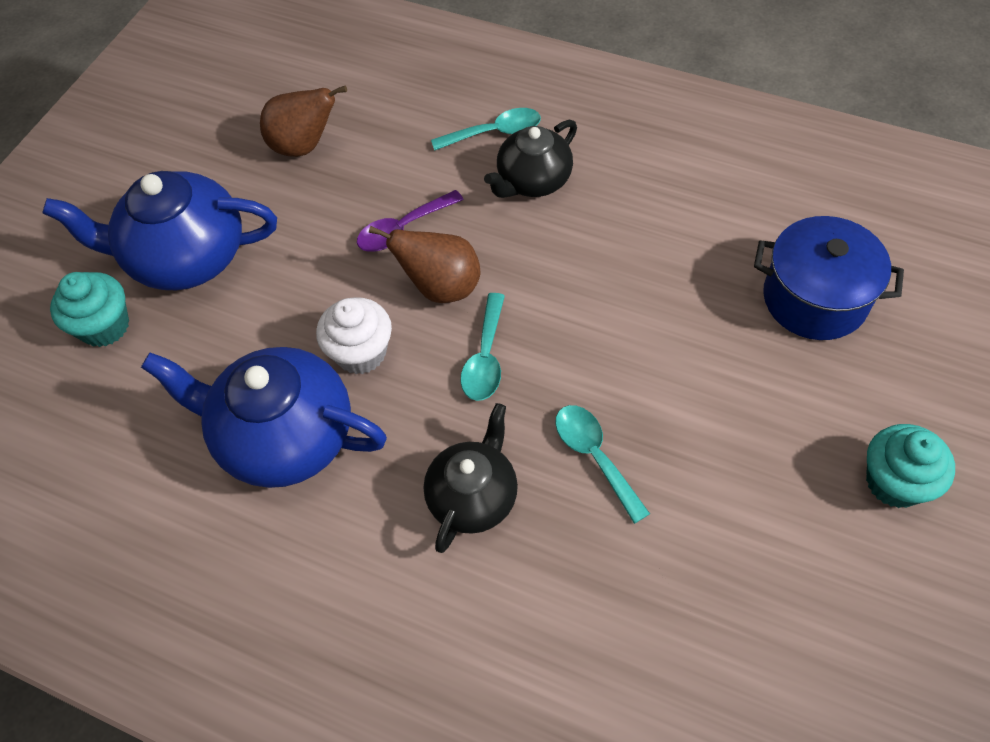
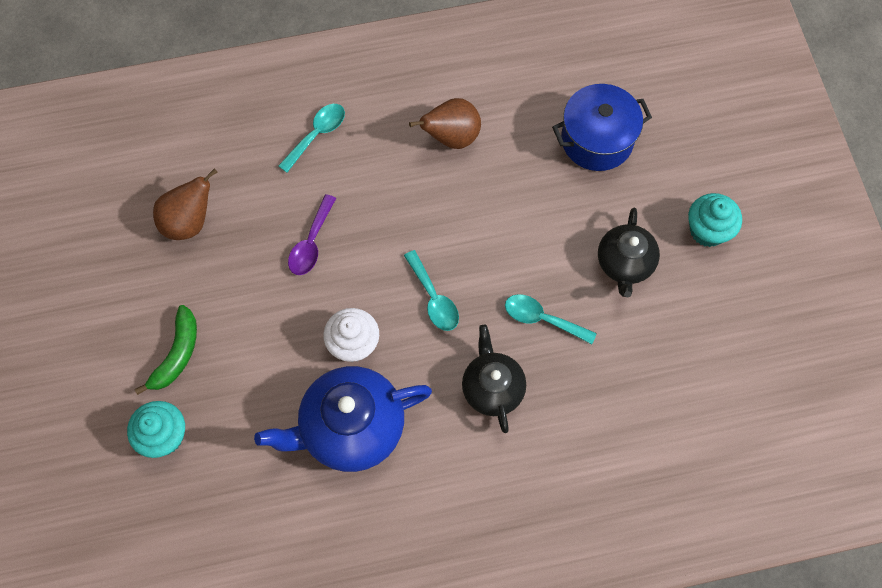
camera: 40 degrees left, 10 degrees up
(185, 257) = (177, 354): blue teapot -> green banana
(441, 287) = (369, 268): brown pear -> brown pear (451, 137)
(533, 181) = (370, 157): black teapot -> black teapot (625, 264)

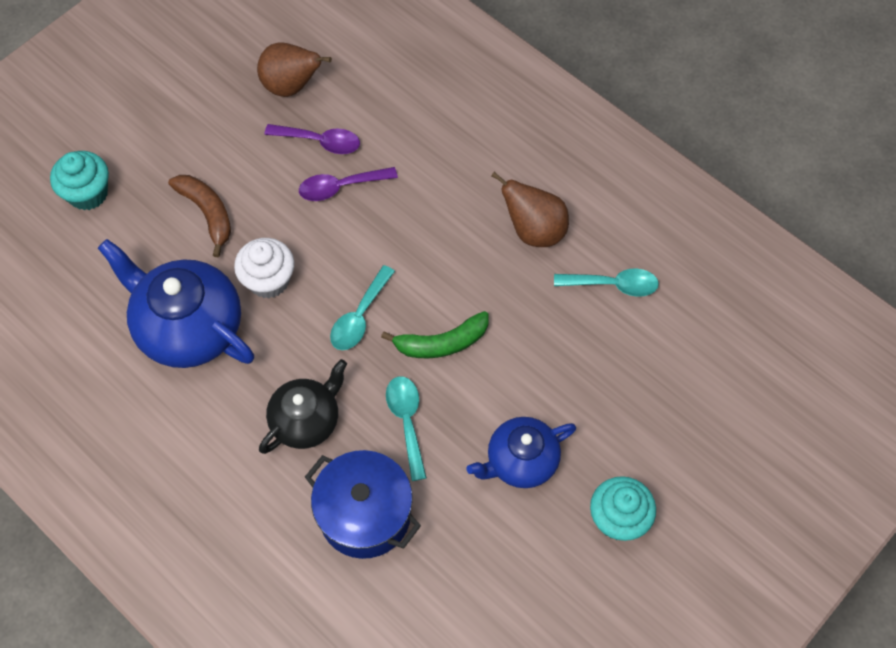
camera: 55 degrees right, 5 degrees down
(177, 354) = (166, 155): green banana -> green banana (441, 343)
(257, 354) = (207, 213): none -> brown banana
(258, 232) = (320, 142): none -> purple spoon
(317, 135) = (448, 125): turquoise spoon -> turquoise spoon (613, 285)
(597, 140) = (635, 356): blue pot -> blue pot (365, 514)
(625, 264) = (520, 461): black teapot -> blue teapot

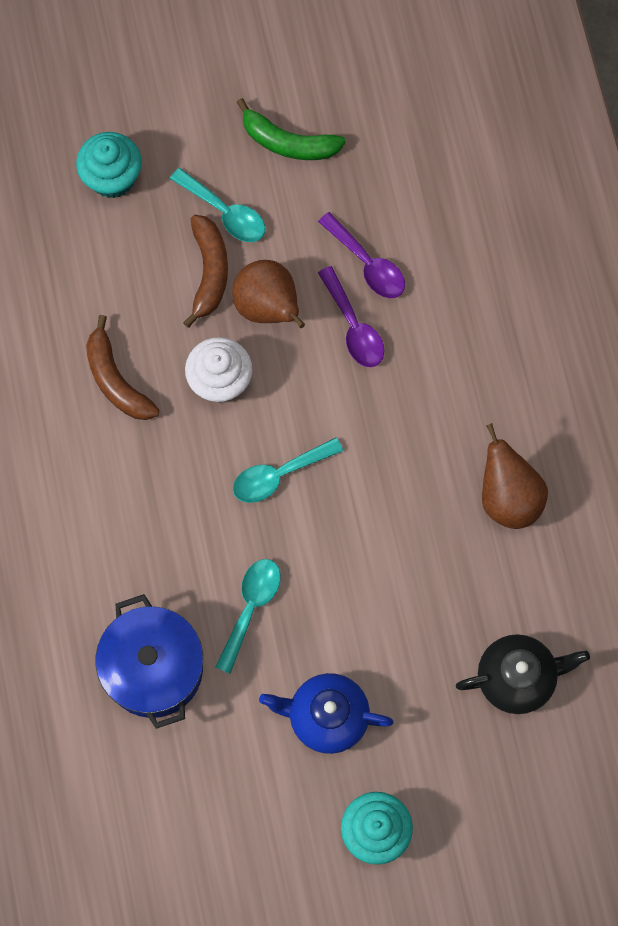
camera: 35 degrees right, 10 degrees up
(188, 327) = (116, 380): blue teapot -> brown banana
(291, 86) = (381, 183): brown pear -> brown pear (268, 307)
(306, 420) = (162, 544): black teapot -> black teapot (517, 677)
(340, 187) = (353, 327): purple spoon -> purple spoon turned 135 degrees counterclockwise
(441, 343) = (336, 553): green banana -> green banana (288, 142)
(613, 285) = (543, 605): turquoise spoon -> turquoise spoon (225, 212)

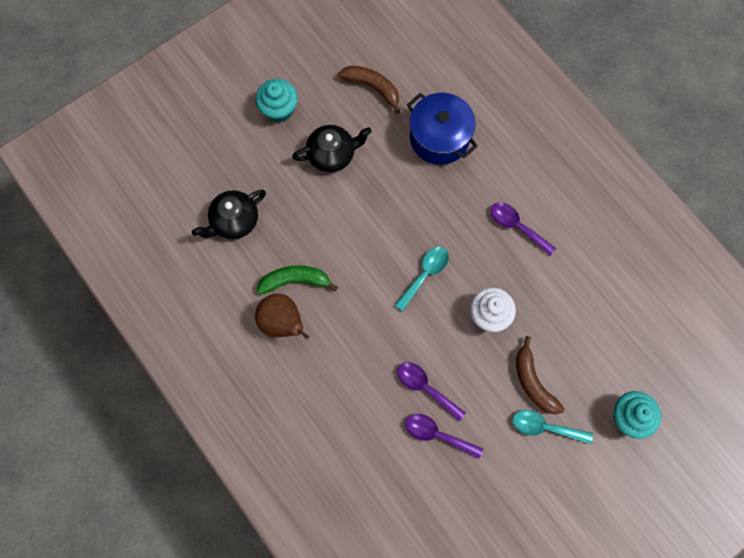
camera: 155 degrees right, 0 degrees up
(114, 484) = (517, 226): none -> purple spoon
(116, 380) = (550, 287): brown banana -> brown banana (372, 88)
(250, 608) = (403, 193): turquoise spoon -> none
(268, 307) = (484, 376): brown pear -> none
(288, 142) = (531, 498): green banana -> green banana (295, 281)
(326, 717) = (332, 155): blue teapot -> black teapot

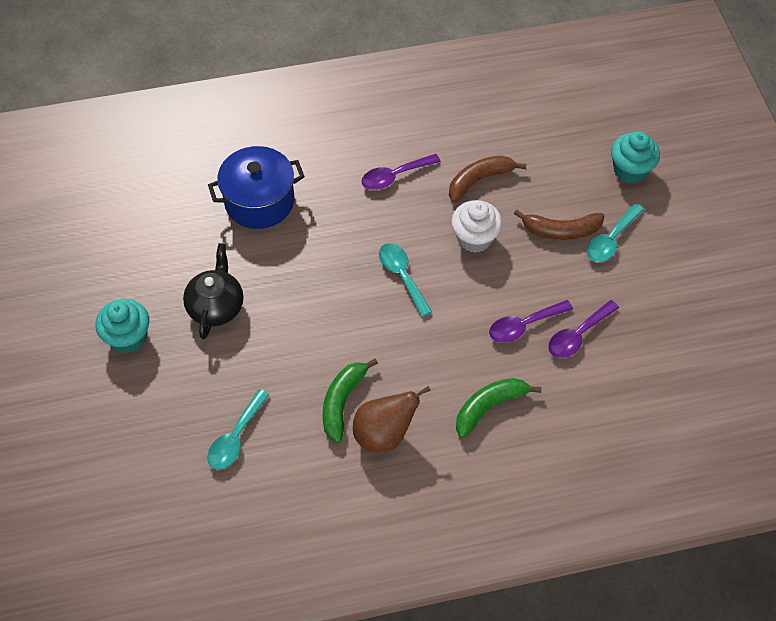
camera: 65 degrees left, 15 degrees down
(234, 221) = (236, 437): black teapot -> turquoise spoon
(340, 390) = (489, 407): none -> green banana
(372, 88) = (162, 237): brown banana -> brown banana (479, 180)

